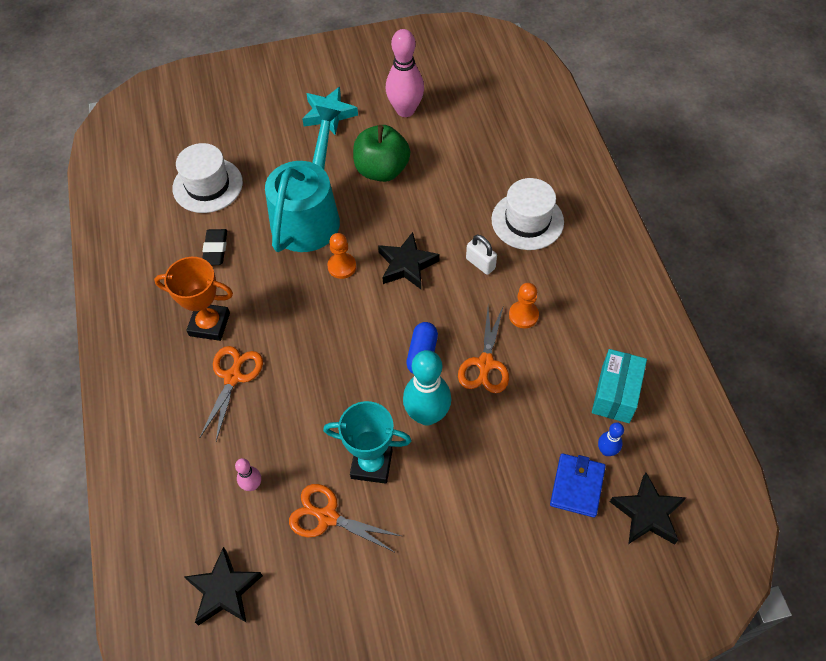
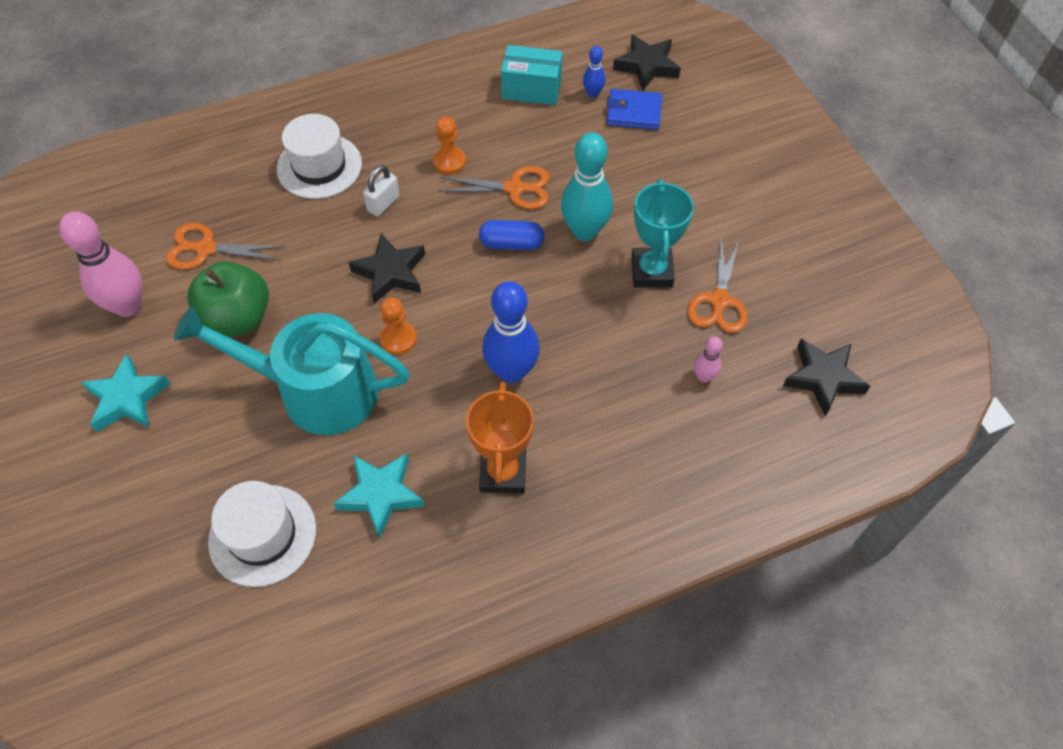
camera: 100 degrees left, 0 degrees up
(215, 249) = (381, 495): black eraser -> turquoise star
(233, 377) = (574, 427): orange scissors -> orange scissors (206, 249)
(294, 339) = (511, 371): none -> blue bowling pin

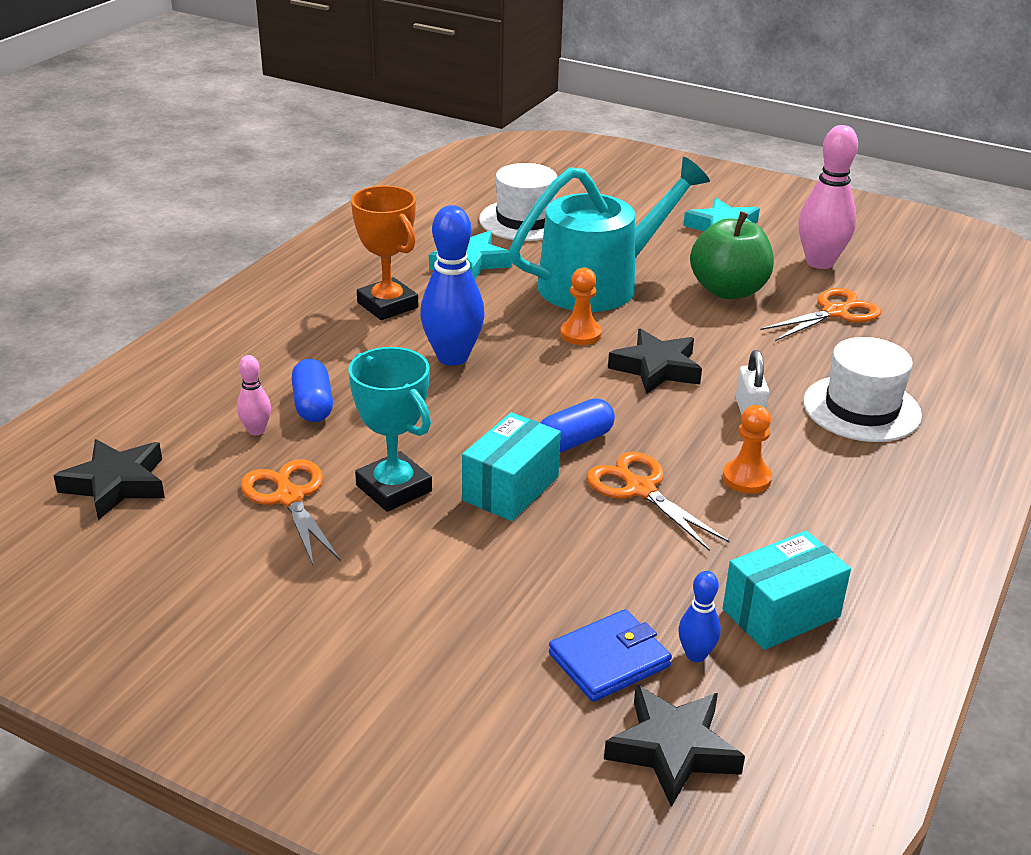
camera: 140 degrees right, 25 degrees down
(514, 188) = (640, 489): orange scissors -> orange scissors turned 90 degrees clockwise
(584, 231) = (510, 488): turquoise bowling pin -> turquoise box
(648, 380) = (313, 405): none -> blue capsule

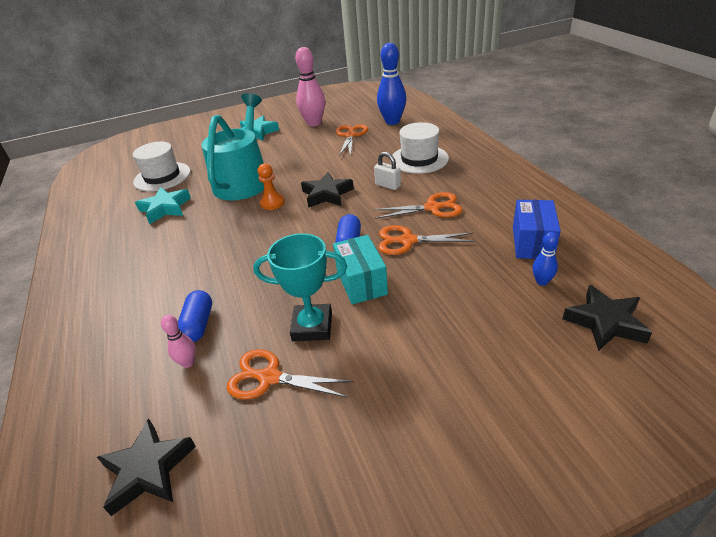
camera: 45 degrees left, 5 degrees up
(313, 405) = (198, 324): blue capsule -> blue capsule turned 60 degrees clockwise
(387, 305) = (155, 252): orange trophy -> none
(452, 357) = (232, 251): blue bowling pin -> blue bowling pin (392, 121)
(609, 660) = (524, 312): blue wallet -> none
(728, 290) = (300, 151): green apple -> none
(746, 478) = (432, 208): orange pawn -> orange scissors
(781, 613) = (532, 242): turquoise box -> blue box

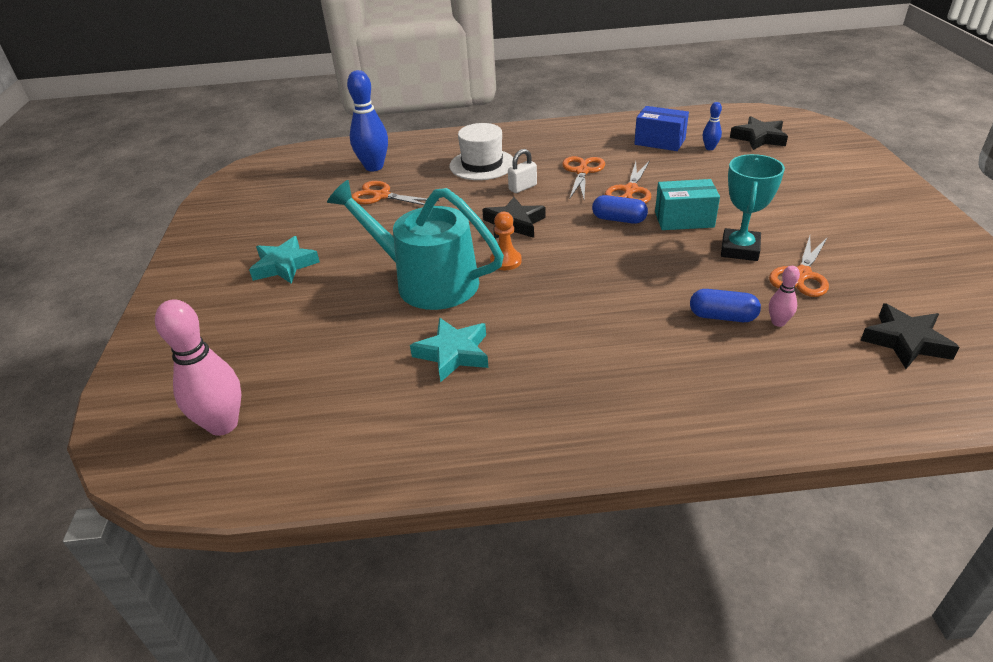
camera: 75 degrees left, 0 degrees up
(162, 177) = (344, 362): white hat -> none
(314, 123) = (312, 218): pink bowling pin -> pink bowling pin (223, 424)

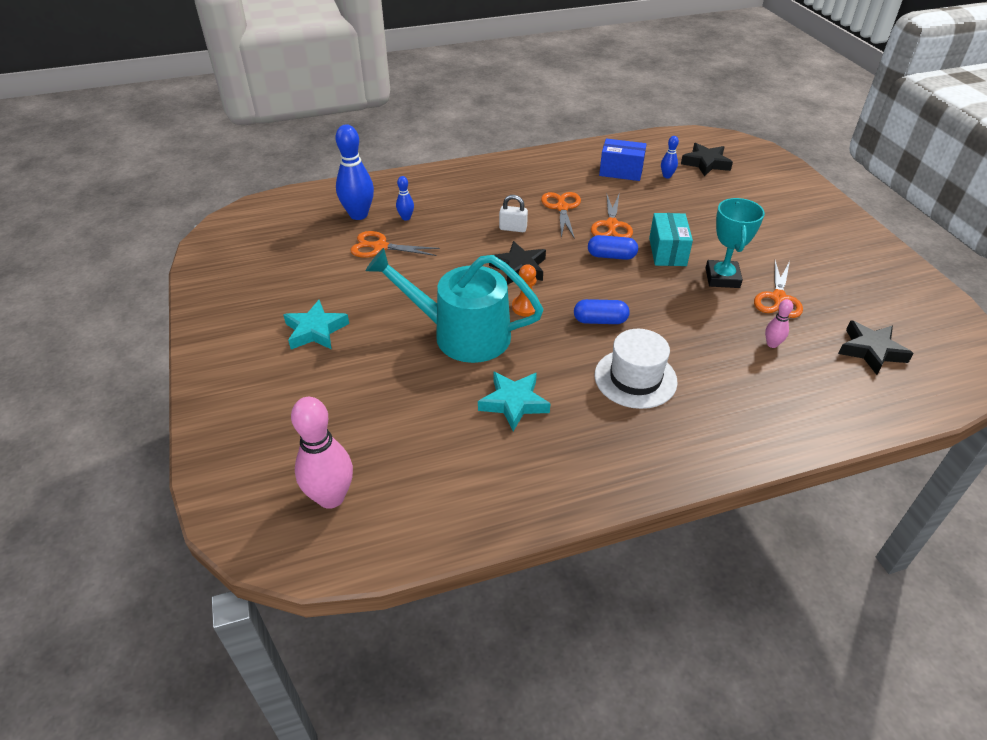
camera: 15 degrees left, 5 degrees up
(418, 172) = (406, 218): none -> blue bowling pin
(482, 164) = (465, 206): white hat -> white hat (635, 378)
(522, 187) = (513, 228): white padlock -> white padlock turned 60 degrees clockwise
(684, 219) = (667, 252): turquoise box -> turquoise box turned 75 degrees counterclockwise
(722, 316) = (727, 343): blue capsule -> blue capsule (600, 320)

